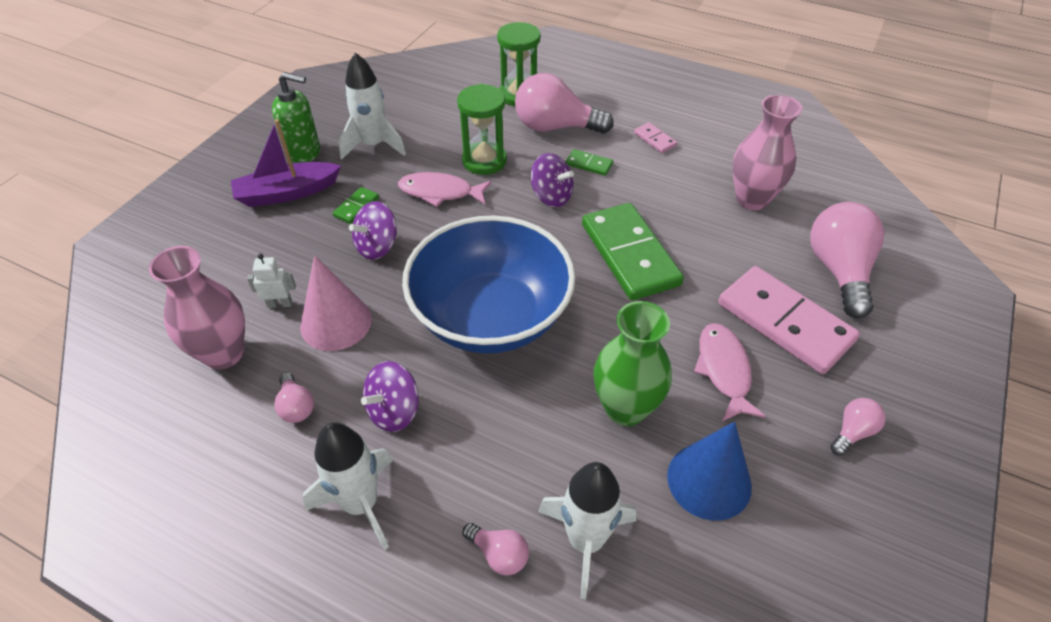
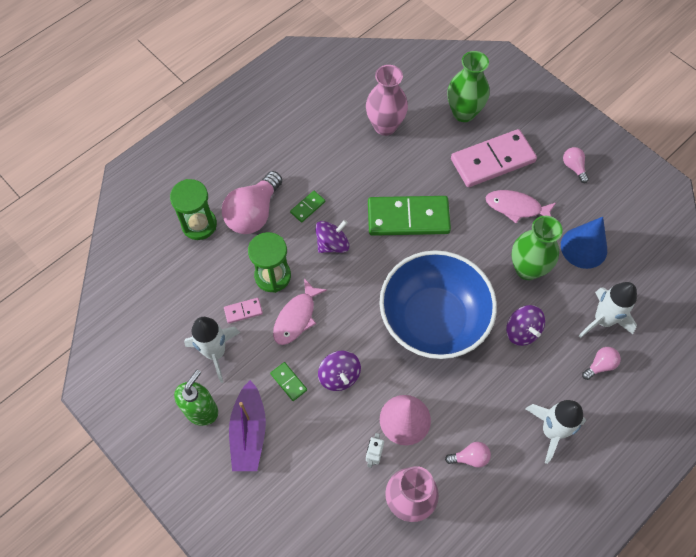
camera: 70 degrees left, 15 degrees up
(394, 411) = (491, 398): purple spinning top -> purple spinning top (522, 331)
(654, 139) = (298, 155): pink domino -> pink domino (243, 311)
(839, 271) = (463, 113): pink light bulb -> green vase

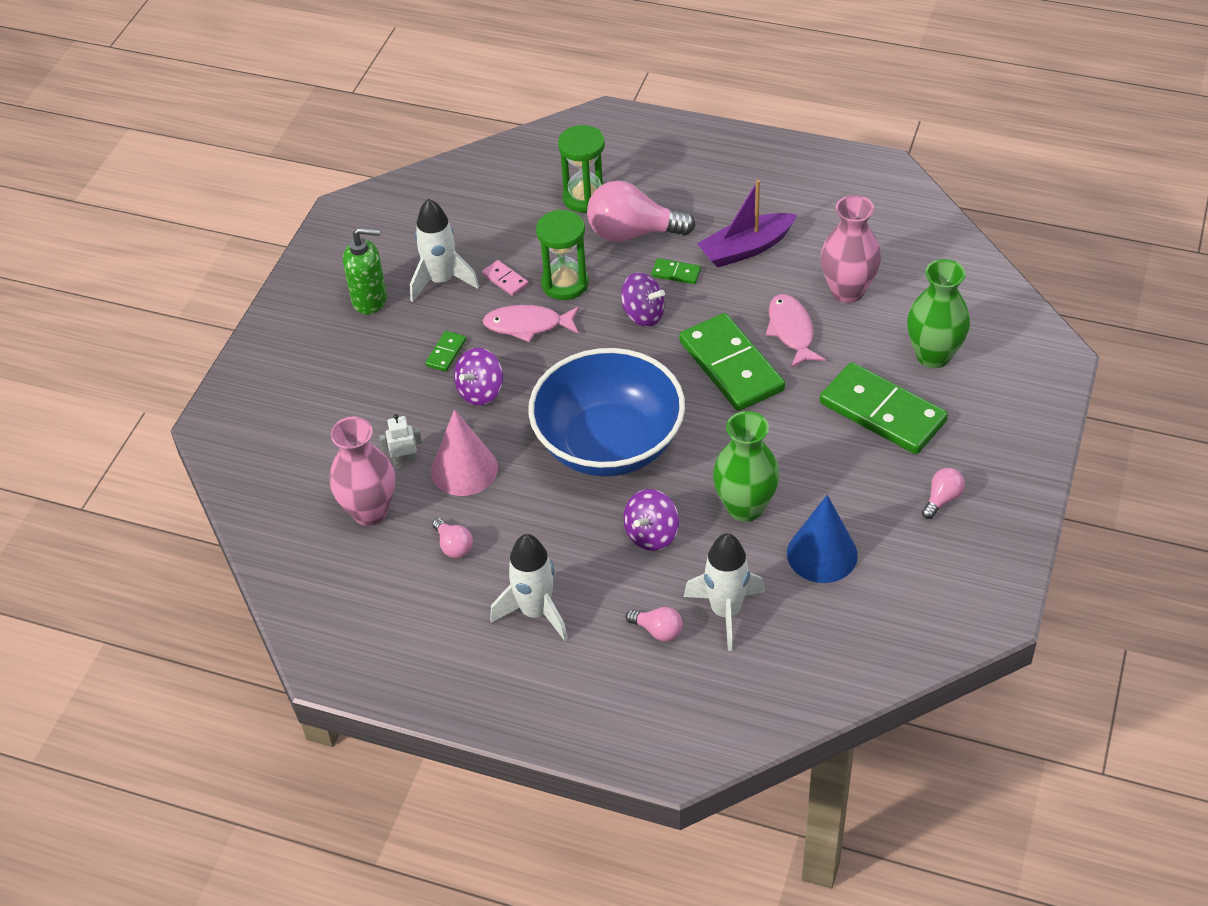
camera: 65 degrees right, 15 degrees down
(249, 432) = (368, 347): purple boat -> purple boat (746, 249)
(492, 160) = (882, 412): pink domino -> green domino
(516, 207) = (829, 463): pink fish -> pink fish (791, 331)

